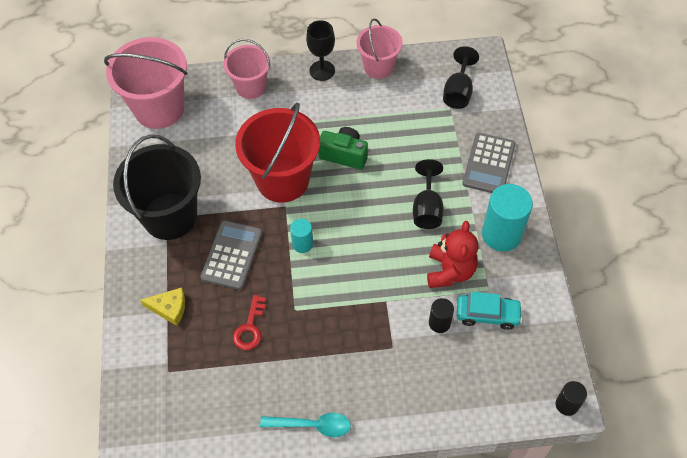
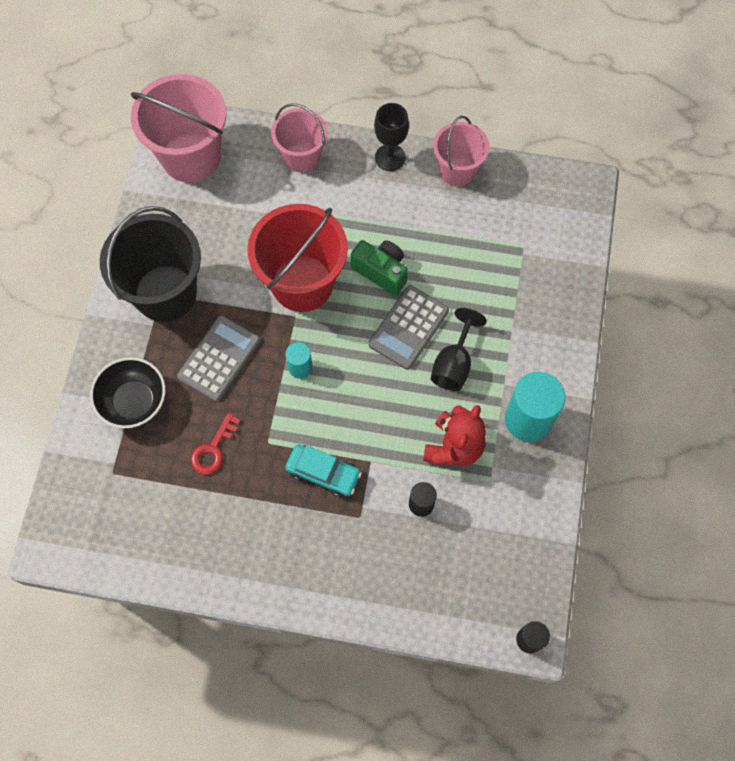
camera: 15 degrees right, 10 degrees up
(169, 308) = (134, 402): yellow cheese -> black bowl
(312, 425) = (245, 579): turquoise spoon -> none
(458, 92) = (540, 227): black goblet -> none
(487, 314) = (478, 510): turquoise car -> turquoise car (323, 473)
(488, 164) = (544, 329): grey calculator -> grey calculator (408, 327)

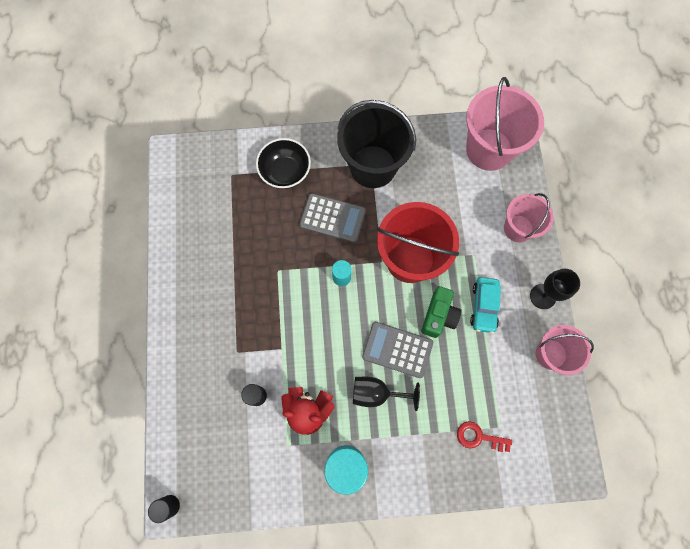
camera: 75 degrees right, 5 degrees up
(213, 449) = (263, 235): red key -> red key (479, 437)
(323, 473) = (264, 316): turquoise car -> turquoise car (484, 306)

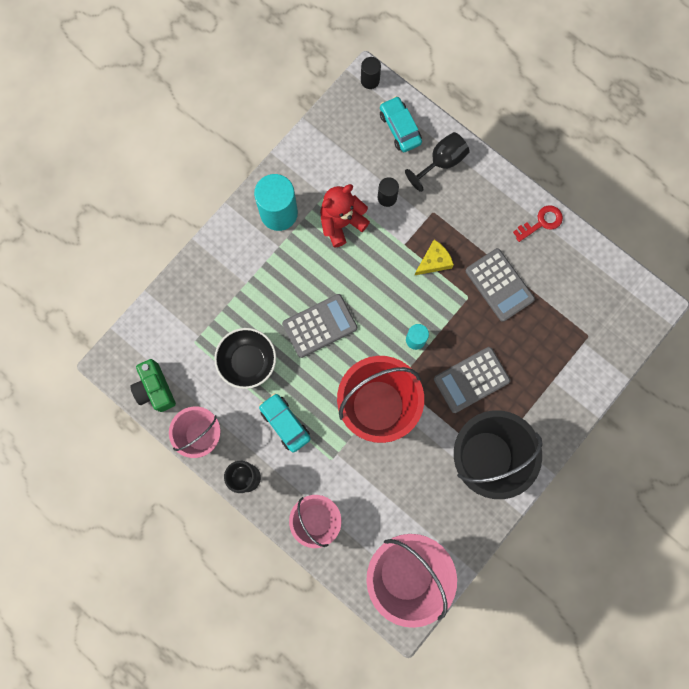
camera: 135 degrees right, 5 degrees up
(190, 441) = (400, 128): none -> turquoise car
(249, 258) = (499, 285): none -> grey calculator
(274, 316) = (434, 261): none -> yellow cheese
(285, 172) = (549, 381): black bowl -> black bowl (248, 361)
(376, 393) = (304, 280): black goblet -> black goblet (441, 162)
(438, 316) = (313, 382): green camera -> green camera (155, 389)
(479, 437) = (203, 320): red key -> red key (541, 222)

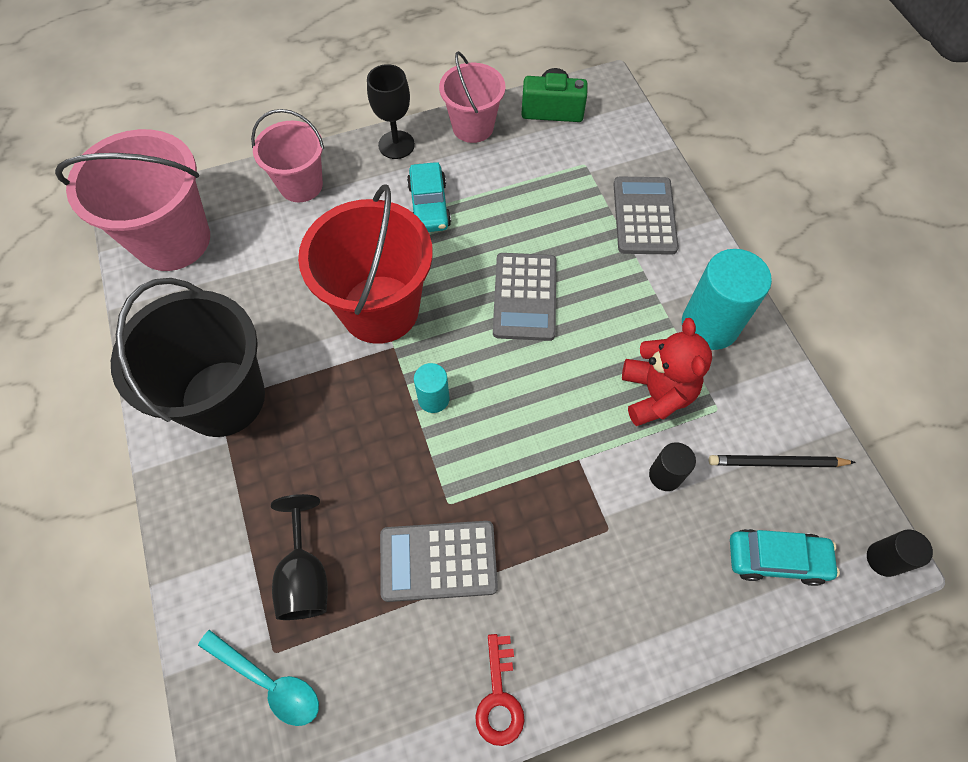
camera: 120 degrees right, 15 degrees down
(248, 361) = (528, 203): black bowl -> none
(285, 423) = (429, 206): turquoise car -> turquoise car turned 90 degrees clockwise
(346, 146) = (777, 462): none -> black pencil
(434, 261) = (530, 486): yellow cheese -> none
(441, 162) = (687, 591): black goblet -> black goblet (305, 575)
(471, 380) = (332, 439): grey calculator -> grey calculator (644, 216)
(601, 329) = (269, 682): none -> turquoise spoon

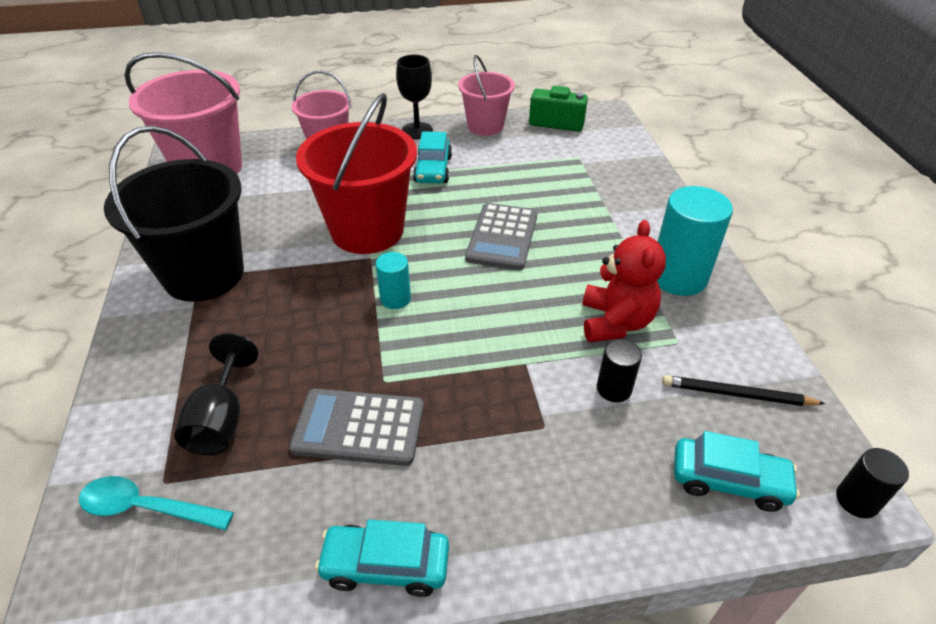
camera: 10 degrees right, 20 degrees down
(269, 682) = (146, 508): turquoise spoon -> turquoise spoon turned 150 degrees clockwise
(499, 698) = (385, 566): red key -> turquoise car
(644, 216) = (626, 195): grey calculator -> none

